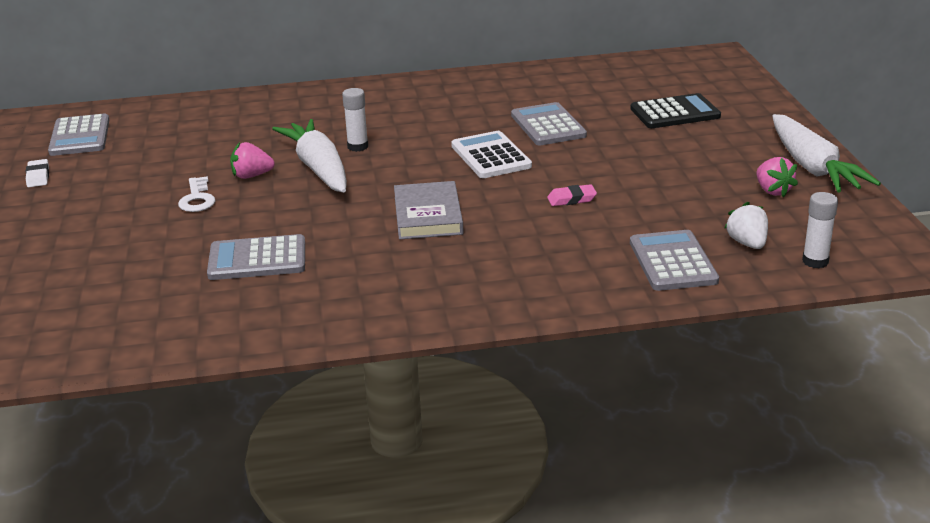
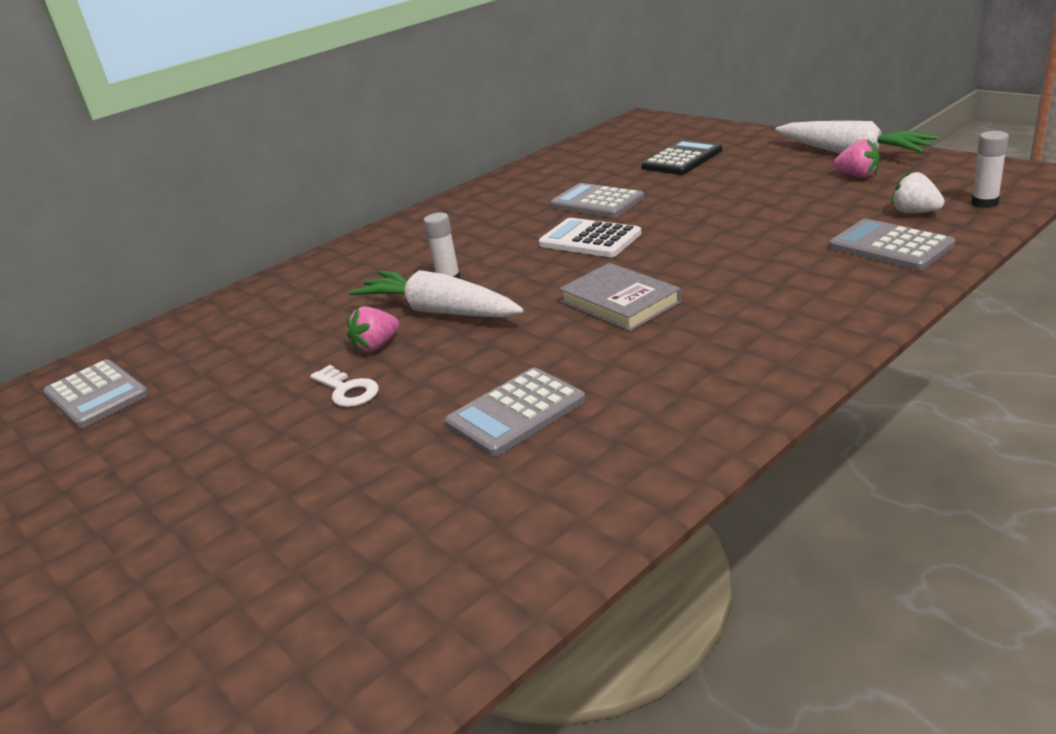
camera: 30 degrees left, 0 degrees up
(38, 177) = (97, 455): white eraser -> none
(571, 199) = (720, 240): pink eraser -> none

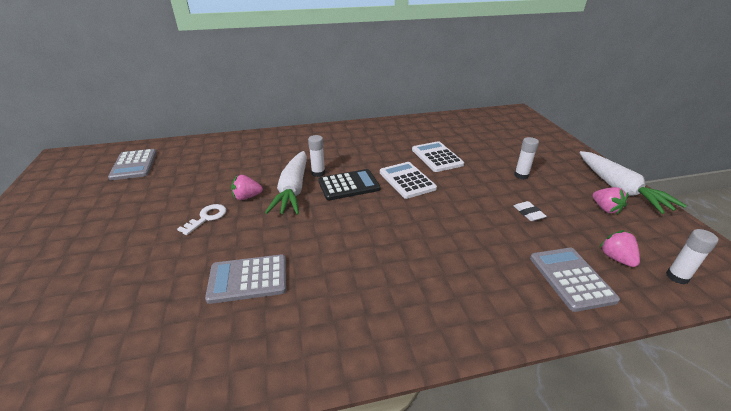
camera: 25 degrees right, 5 degrees up
(348, 390) = (206, 218): white key -> white key turned 135 degrees counterclockwise
(439, 311) = (293, 190): white carrot -> white carrot turned 150 degrees counterclockwise
(597, 202) = (437, 157): grey calculator -> white calculator
(620, 302) = (375, 232): grey book -> none
(682, 159) = (511, 148): black calculator -> black calculator (349, 185)
(728, 181) = (521, 175): none -> white glue stick
(780, 212) = (528, 213): none -> white eraser
(914, 212) = (616, 258): white strawberry -> pink strawberry

